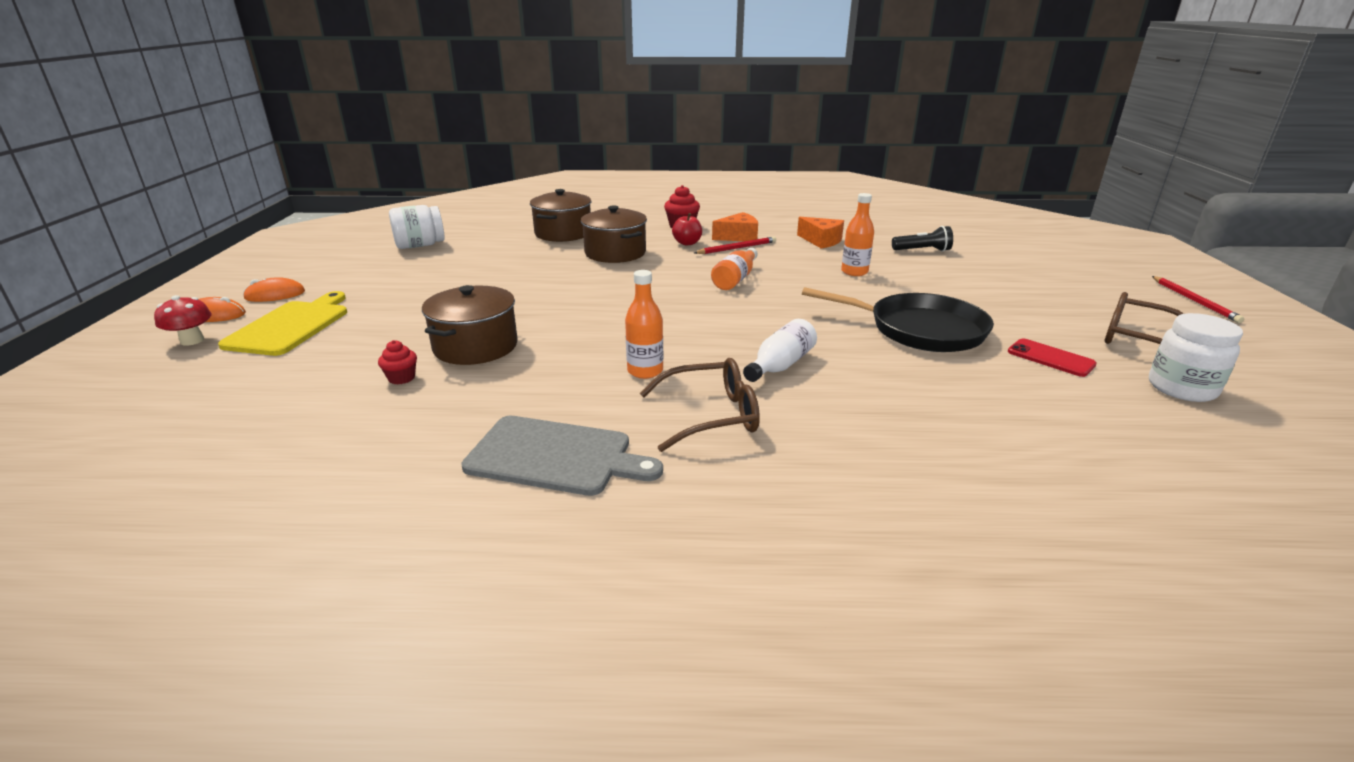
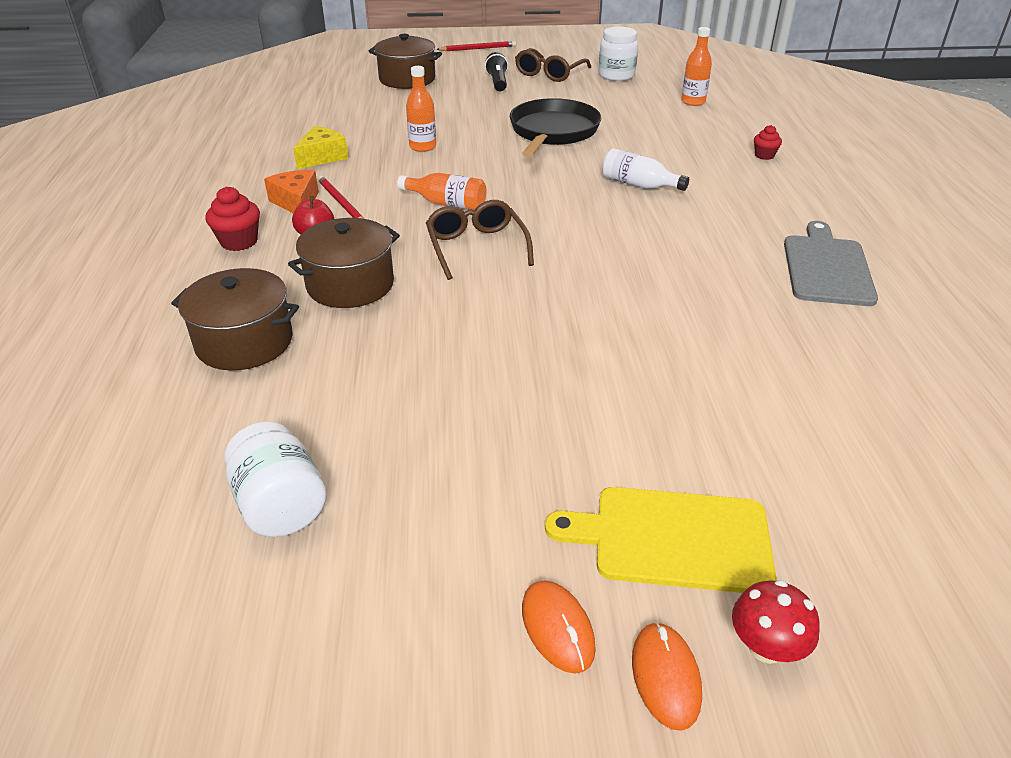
camera: 95 degrees left, 10 degrees up
(401, 378) = (759, 378): red cupcake -> red cupcake (764, 155)
(475, 346) = (667, 344): brown pot -> brown pot (407, 79)
(645, 371) = (676, 241): orange bottle -> orange bottle (693, 102)
(711, 415) = (732, 210): brown glasses -> brown glasses (476, 247)
(821, 241) = (322, 157): orange cheese -> yellow cheese
(922, 250) = (361, 114): black flashlight -> black flashlight (498, 82)
(1050, 358) = (588, 99): red phone -> none

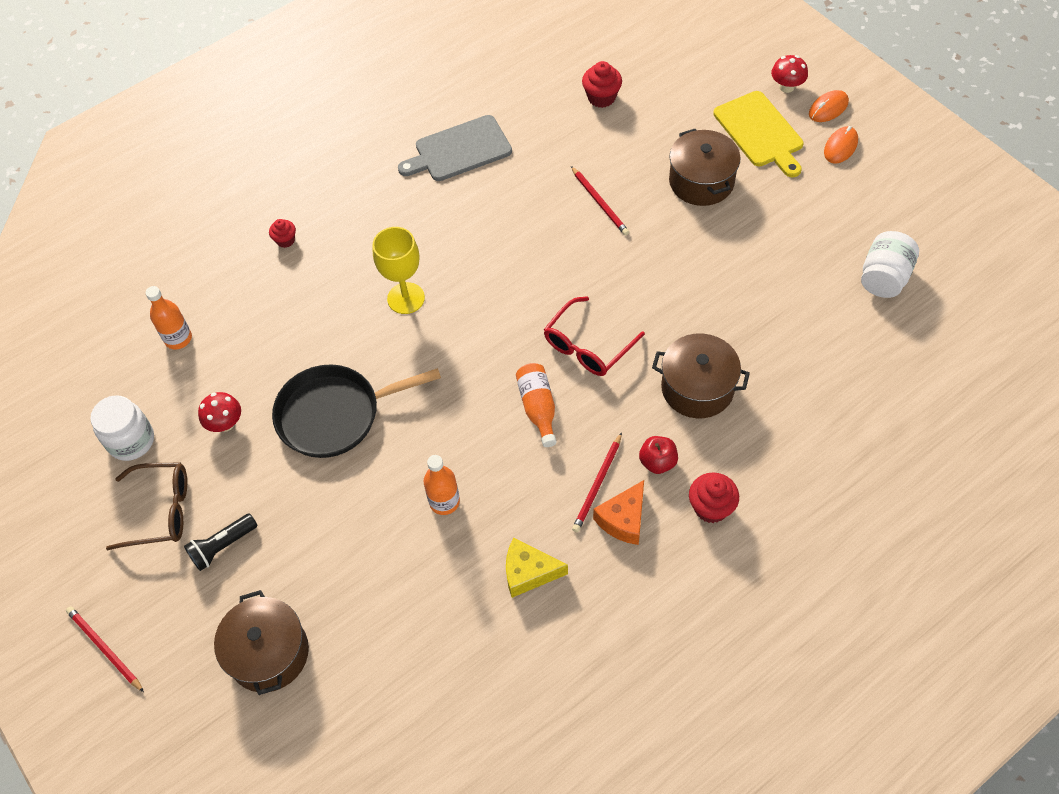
camera: 120 degrees left, 20 degrees up
(244, 342) = (803, 397): brown pot -> brown pot (701, 181)
(476, 247) = (588, 346): brown glasses -> red glasses
(594, 100) = (225, 423): none -> red mushroom
(638, 185) = (406, 298): white bottle -> yellow goblet
(659, 326) = (599, 203): none -> red pencil
(864, 406) = (601, 97): none -> red cupcake

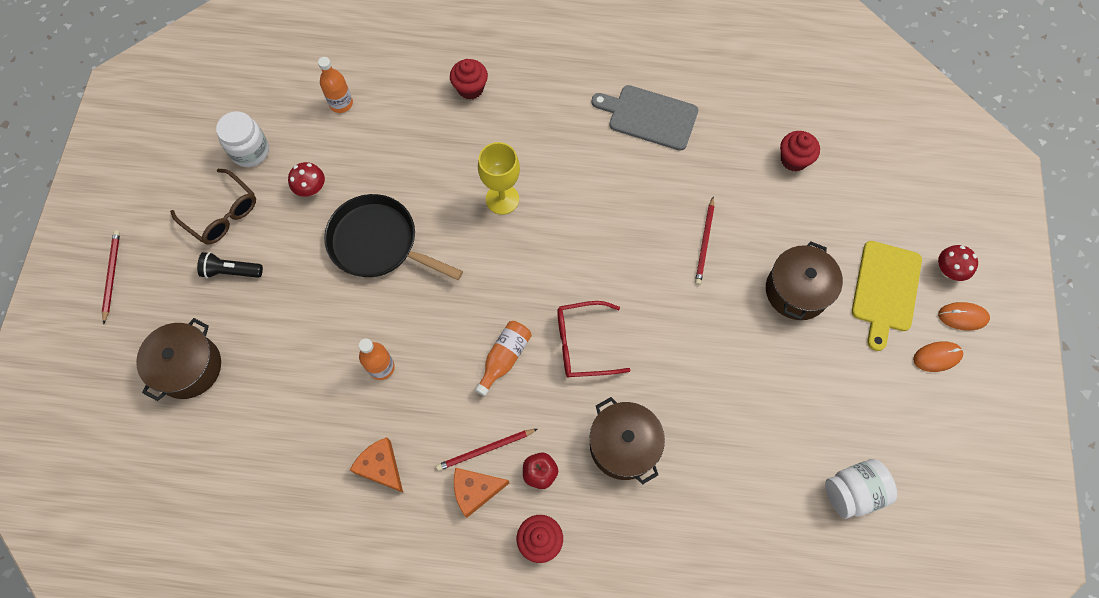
camera: 40 degrees right, 10 degrees up
(285, 240) = (470, 88): red cupcake -> red cupcake, size x1.59
(528, 572) = (381, 467): yellow cheese -> orange cheese

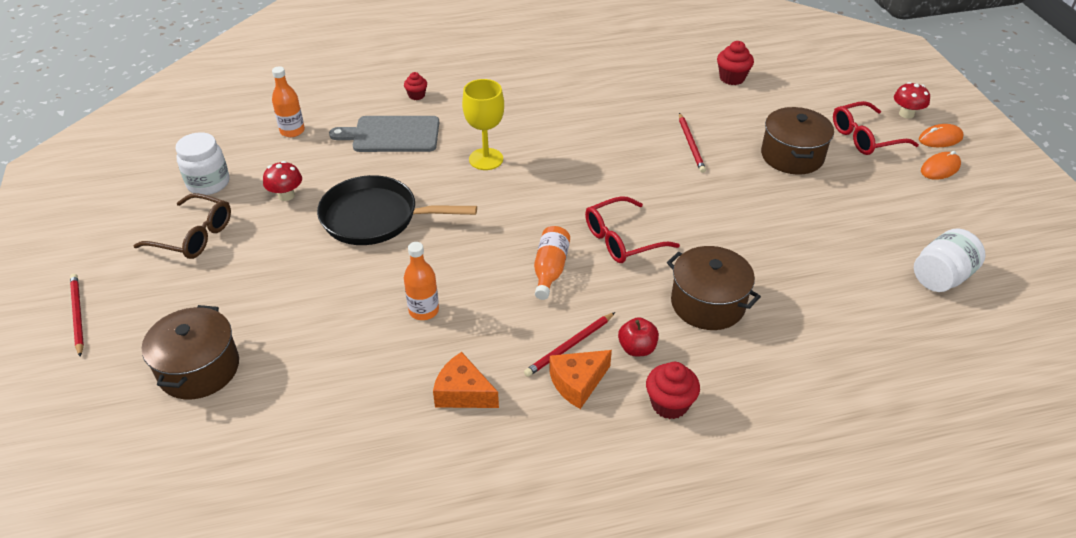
camera: 20 degrees left, 25 degrees down
(231, 271) = (221, 277): black flashlight -> none
(470, 88) = (416, 95): red cupcake -> red cupcake, size x0.63
(649, 117) = (591, 79): grey cutting board -> grey cutting board (392, 134)
(885, 290) = (865, 137): yellow cutting board -> red glasses

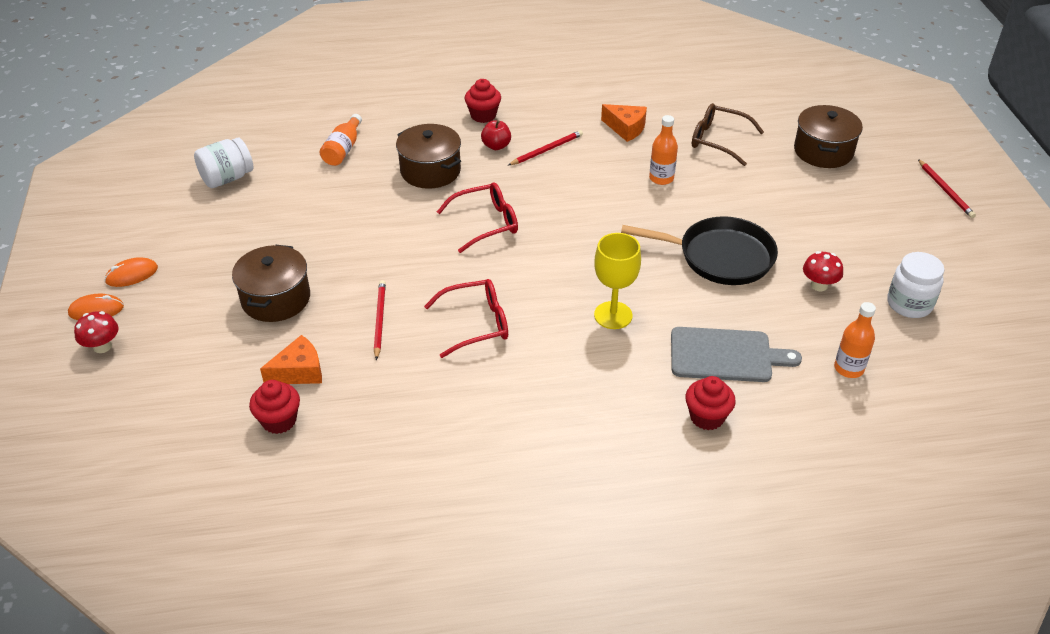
camera: 175 degrees left, 0 degrees up
(194, 236) = (889, 249): brown glasses -> brown glasses (718, 140)
(416, 95) = (707, 417): red cupcake -> red cupcake, size x1.59
(550, 270) = (555, 202): orange bottle -> orange bottle (343, 149)
(577, 383) = (544, 129): orange cheese -> orange cheese (299, 371)
(865, 137) = (178, 317): red glasses -> red glasses (476, 324)

